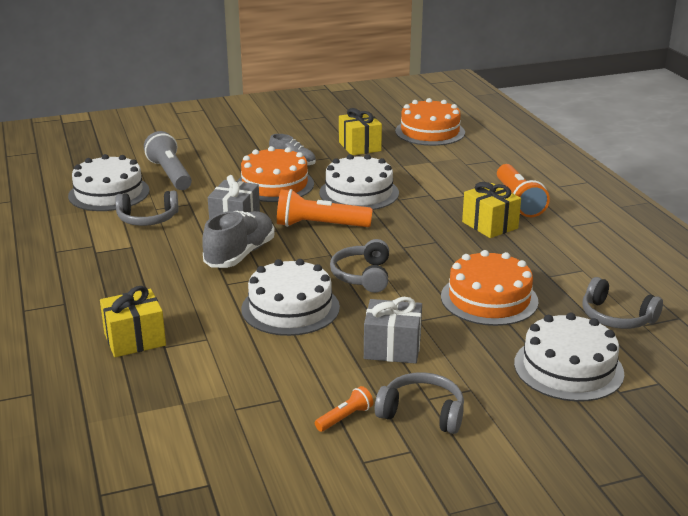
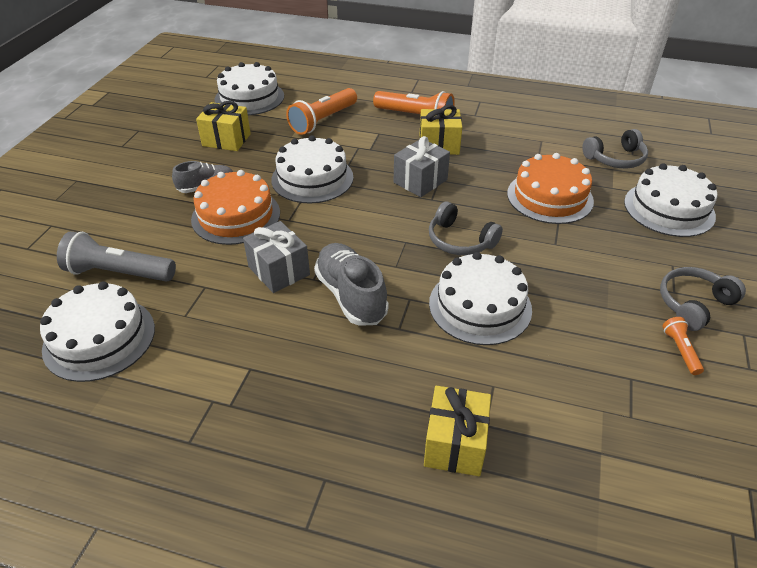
camera: 55 degrees left, 15 degrees up
(148, 219) = (201, 331): grey headphones -> none
(320, 225) = (347, 224): orange flashlight -> orange flashlight (323, 121)
(392, 348) = (589, 277): grey gift -> grey gift (420, 181)
(430, 132) = (249, 98): orange cake -> white cake

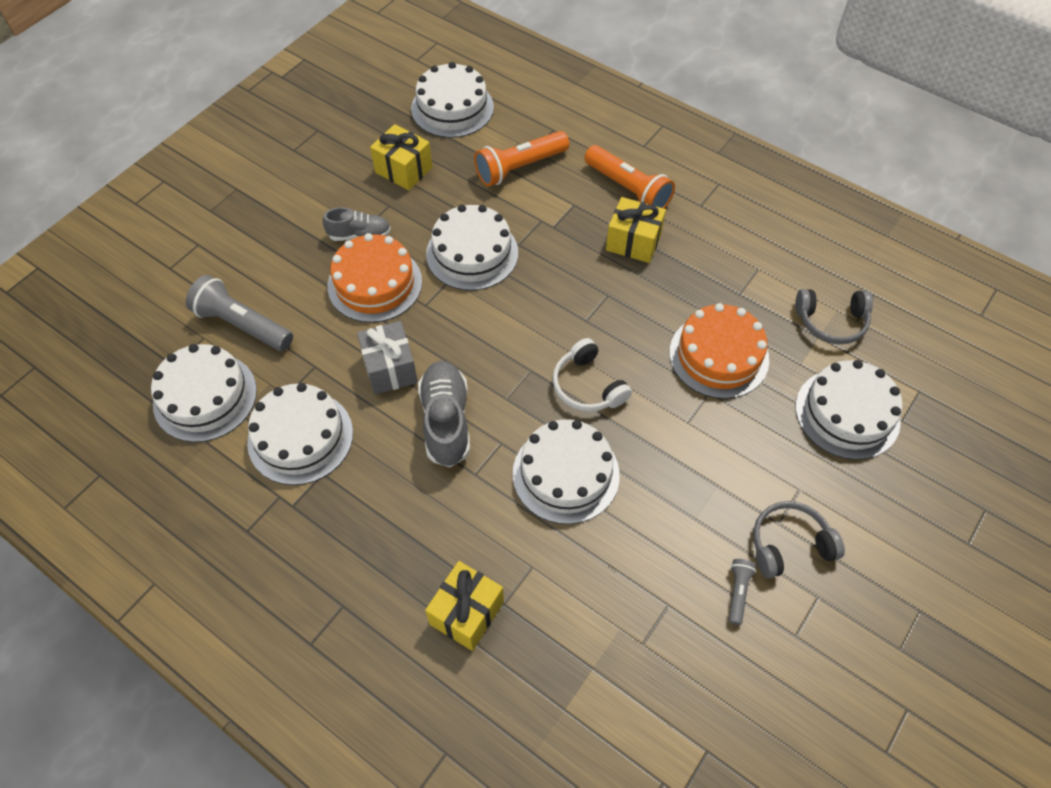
camera: 20 degrees right, 15 degrees up
(214, 345) = (300, 437): none -> white cake
(420, 181) = (586, 291): grey gift -> none
(460, 240) = (587, 386): grey headphones -> white headphones
(680, 350) = (738, 592): orange flashlight -> grey flashlight

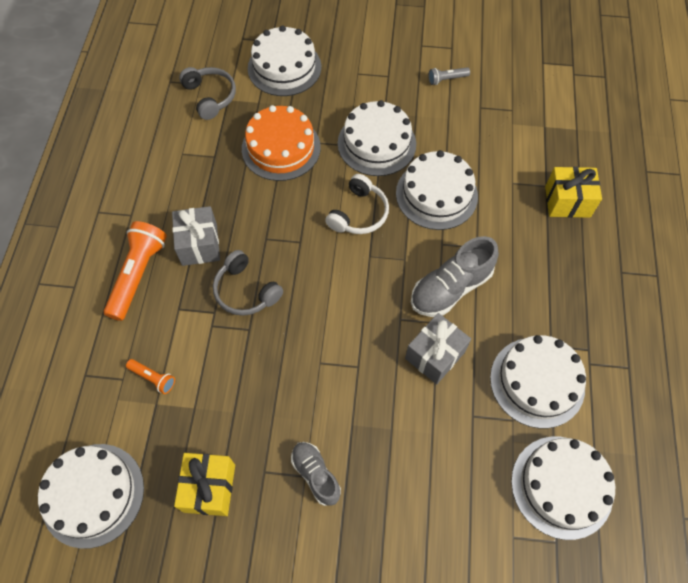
camera: 120 degrees left, 5 degrees up
(242, 325) = (477, 511): grey flashlight -> none
(375, 284) = (362, 422): orange cake -> none
(472, 253) = (281, 361): white cake -> white cake (376, 143)
(519, 167) = (153, 378): orange flashlight -> orange flashlight, size x0.49
(633, 242) = (199, 245): yellow gift -> grey gift
(789, 544) = (399, 67): grey headphones -> grey headphones (246, 291)

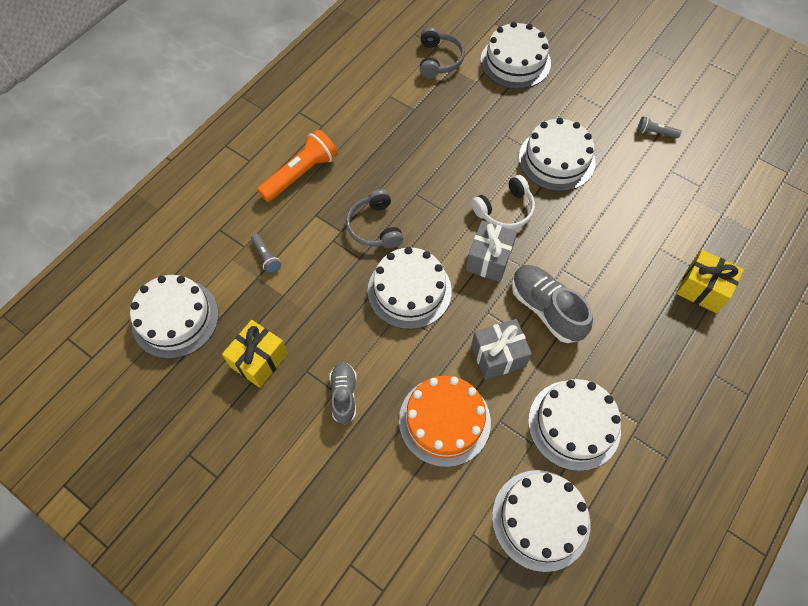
camera: 30 degrees right, 0 degrees up
(153, 378) = (266, 257): orange flashlight -> grey flashlight
(199, 245) = (360, 173): grey gift -> grey gift (489, 259)
(281, 148) = (472, 127): orange cake -> orange cake (444, 421)
(436, 194) = (583, 226): white cake -> white cake (409, 290)
(450, 288) = (546, 309): grey shoe -> grey shoe turned 60 degrees clockwise

